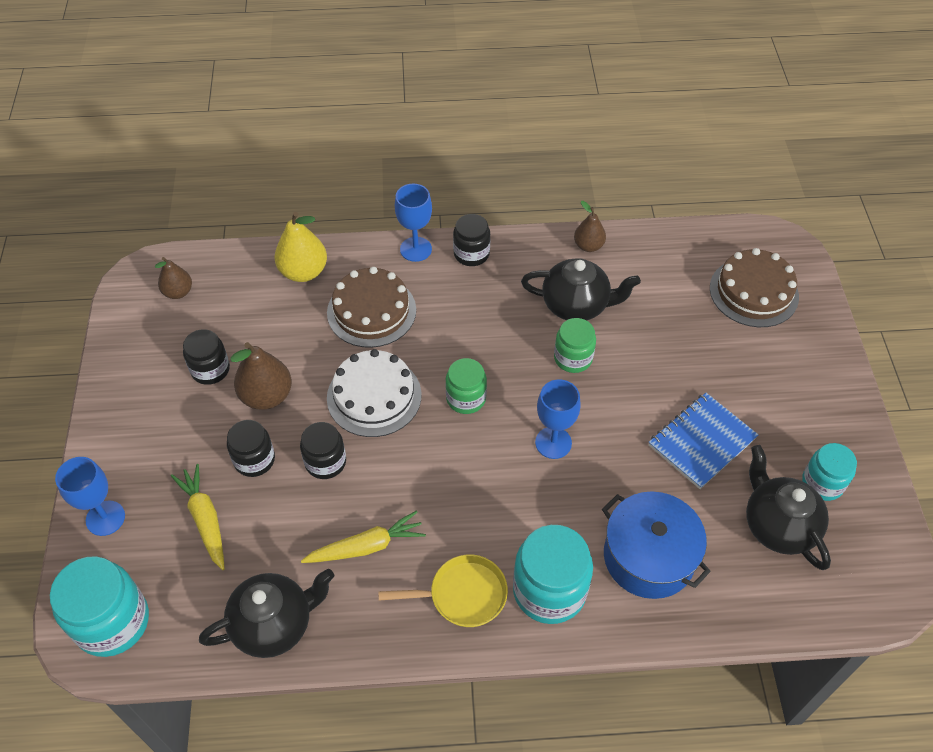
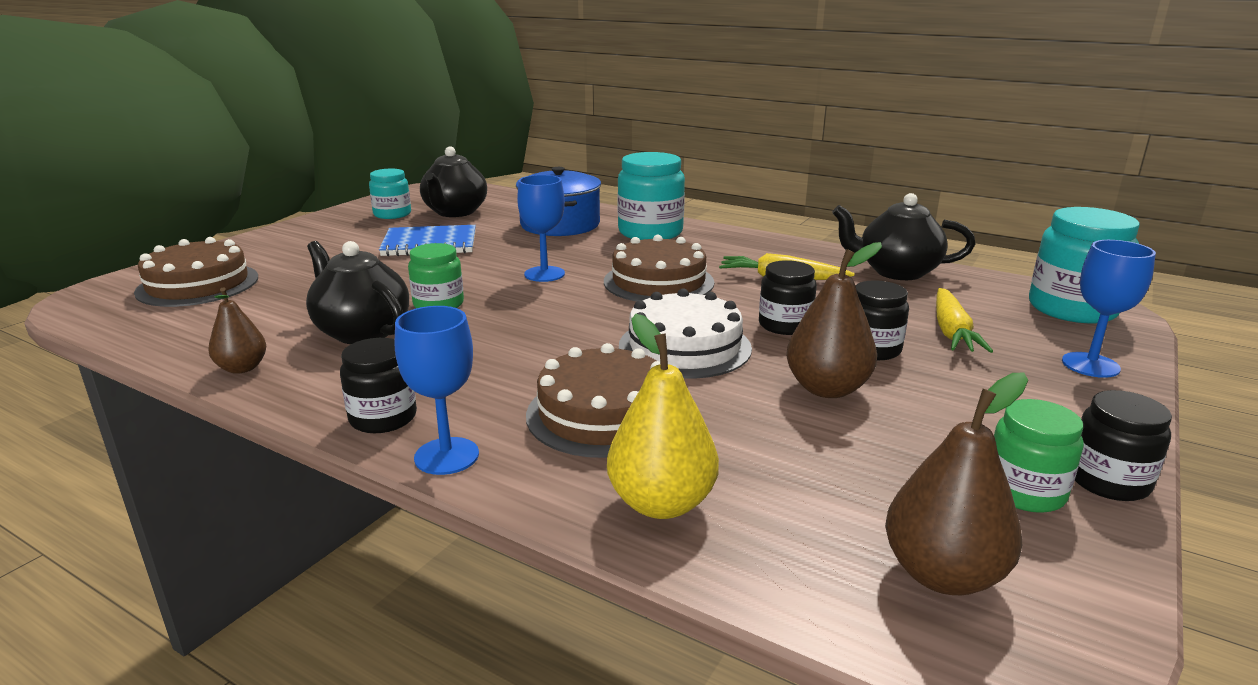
camera: 145 degrees left, 30 degrees down
(178, 292) = (942, 575): brown pear -> brown pear, size x1.59
(210, 369) = (905, 440): black jar -> black jar (1108, 481)
(458, 481) = (658, 282): none -> brown cake
(463, 595) = (719, 245): yellow pan -> none
(466, 398) = (585, 316): green jar -> green jar (1024, 491)

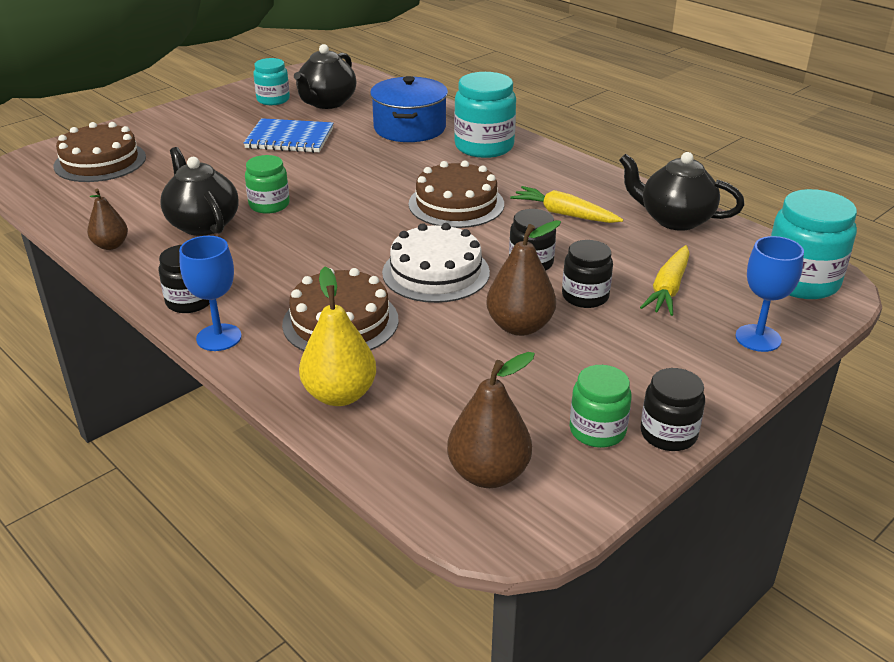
camera: 15 degrees right, 10 degrees up
(544, 274) = (367, 184): blue goblet -> none

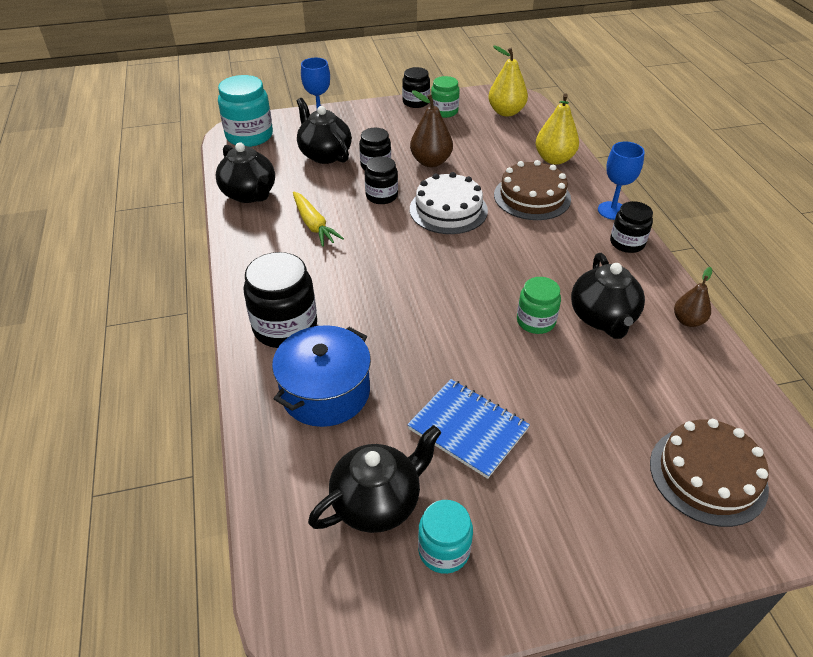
camera: 150 degrees left, 10 degrees up
(456, 204) = (380, 263): brown cake -> none
(484, 146) = (285, 327): turquoise jar -> black jar
(488, 474) = (506, 112): brown pear -> yellow pear
(668, 289) = (325, 155): yellow carrot -> black teapot

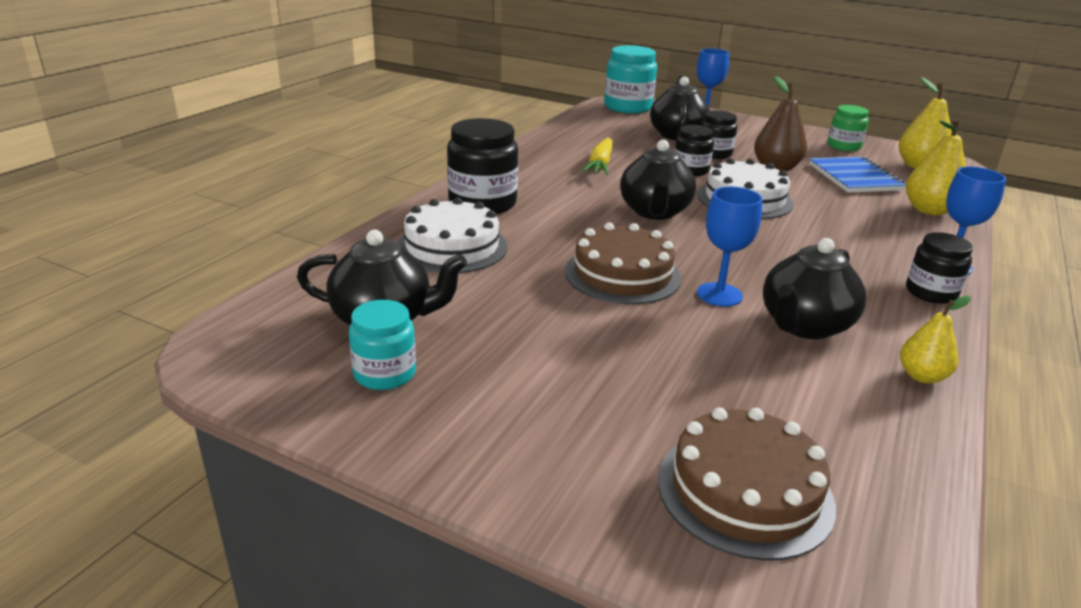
camera: 40 degrees right, 15 degrees down
(249, 194) = (575, 133): black teapot -> black teapot (654, 212)
(325, 392) = (452, 247): blue pot -> white cake
(416, 102) = (821, 133): black jar -> none
(468, 429) = (532, 322): blue notebook -> blue notebook (854, 177)
(532, 197) = (856, 223): brown cake -> brown cake (622, 274)
(535, 321) = (719, 294): green jar -> blue goblet
(688, 321) = (922, 376): brown pear -> yellow pear

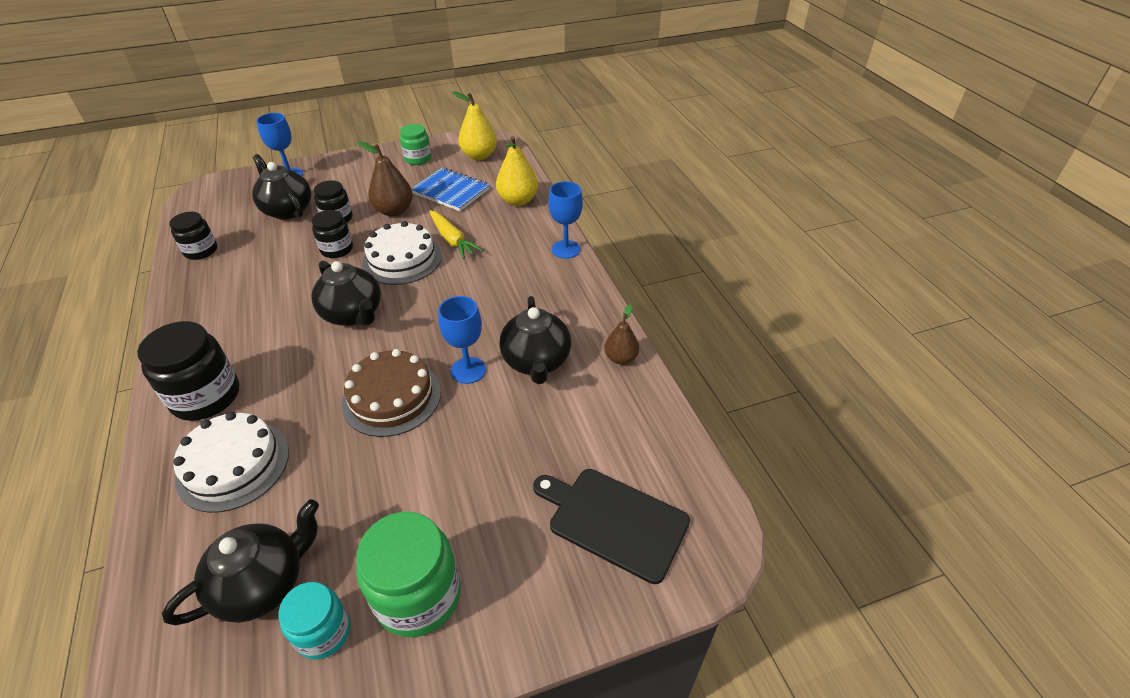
camera: 45 degrees left, 15 degrees up
(480, 404) = (418, 595): none -> green jar
(600, 164) = (260, 284): yellow carrot -> yellow carrot (452, 240)
(628, 107) = (214, 195): turquoise jar -> none
(744, 491) = (613, 521): brown cake -> black cutting board
(922, 376) = (621, 358): yellow pear -> brown pear
(931, 292) = (574, 281): black jar -> black jar (201, 251)

